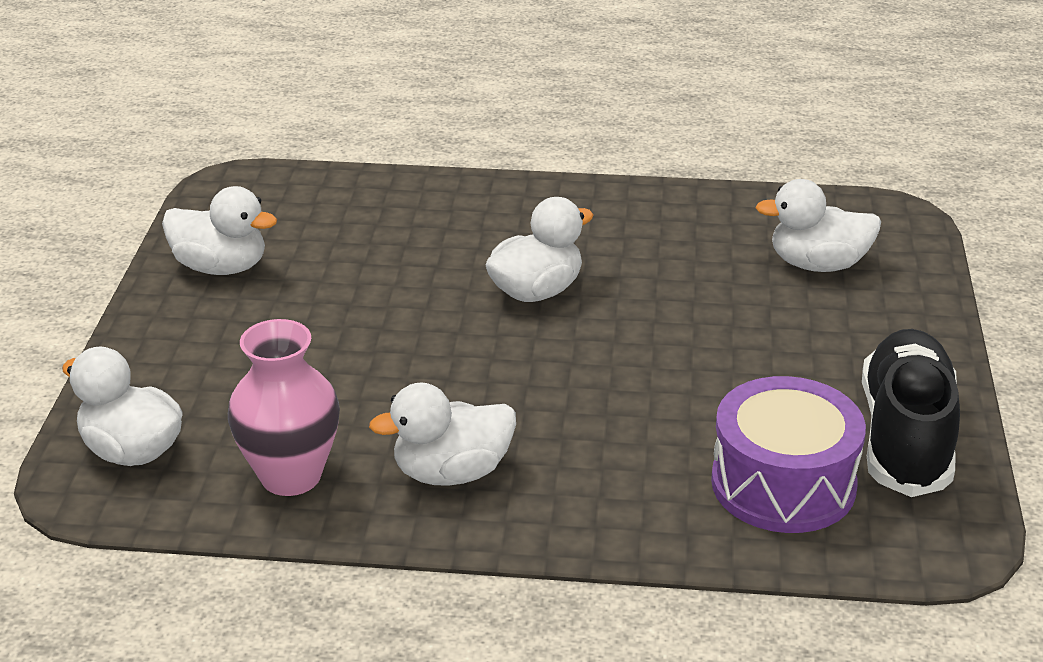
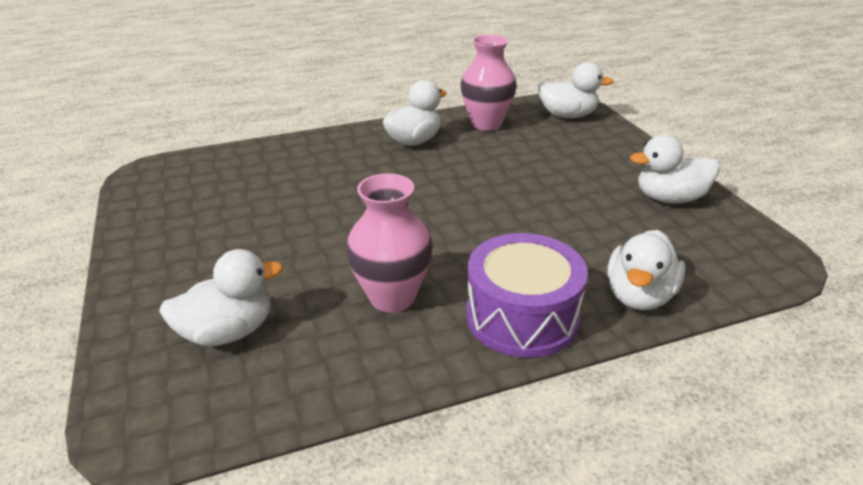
camera: 155 degrees right, 0 degrees up
(536, 291) = (449, 240): white duck -> white duck (639, 296)
(640, 252) = (392, 297): none -> pink vase
(783, 484) = (239, 175): purple drum -> purple drum (522, 316)
(905, 437) = (163, 213): black shoe -> none

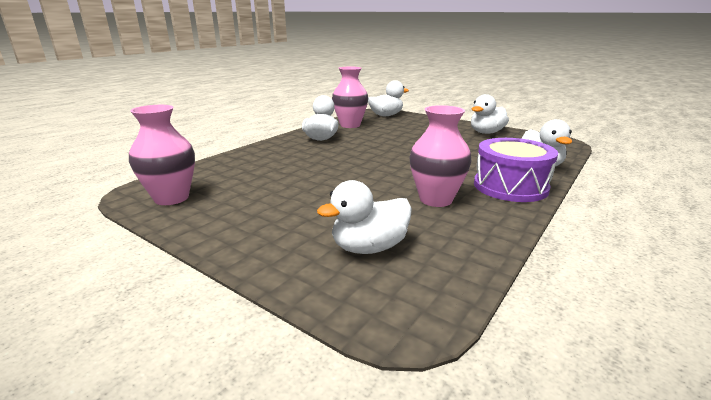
camera: 35 degrees left, 10 degrees down
(162, 189) = (171, 198): none -> pink vase
(228, 332) = (369, 247): white duck -> white duck turned 150 degrees counterclockwise

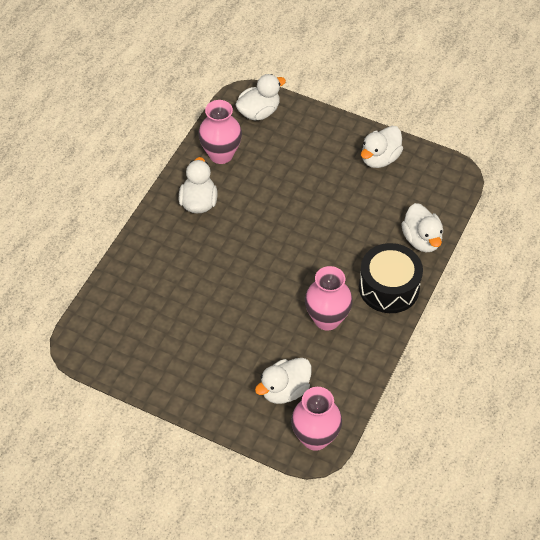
camera: 10 degrees left, 30 degrees up
(171, 198) = (112, 349): pink vase -> pink vase (315, 438)
(510, 186) = (389, 287): purple drum -> black drum

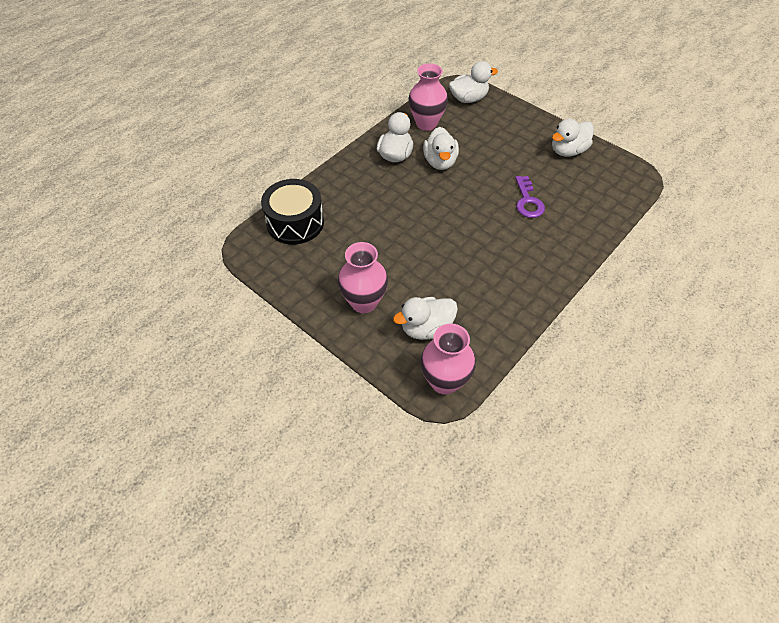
camera: 15 degrees right, 0 degrees up
(327, 319) = (485, 273): pink vase -> pink vase (364, 302)
(351, 229) = (528, 201): none -> purple key
(389, 287) = (553, 257): black drum -> black drum (295, 222)
(422, 240) = (594, 223): white duck -> white duck (440, 162)

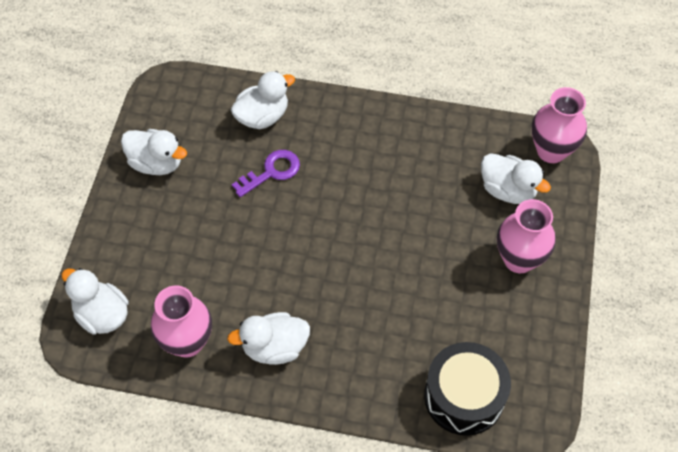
camera: 120 degrees left, 5 degrees up
(440, 162) = (257, 289): white duck -> white duck (262, 116)

